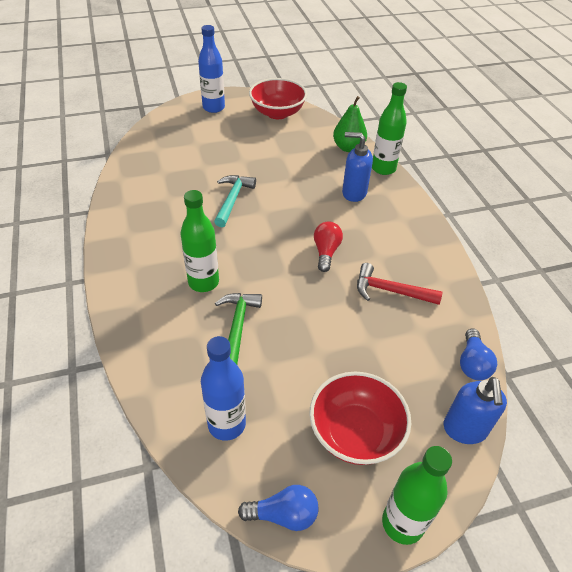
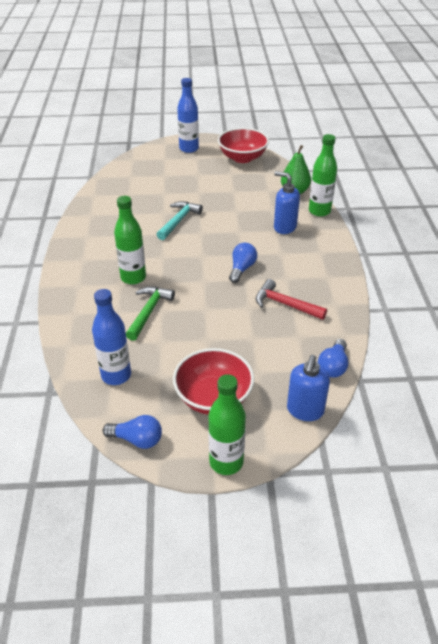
camera: 15 degrees right, 5 degrees down
(326, 252) = (242, 269): red light bulb -> blue light bulb

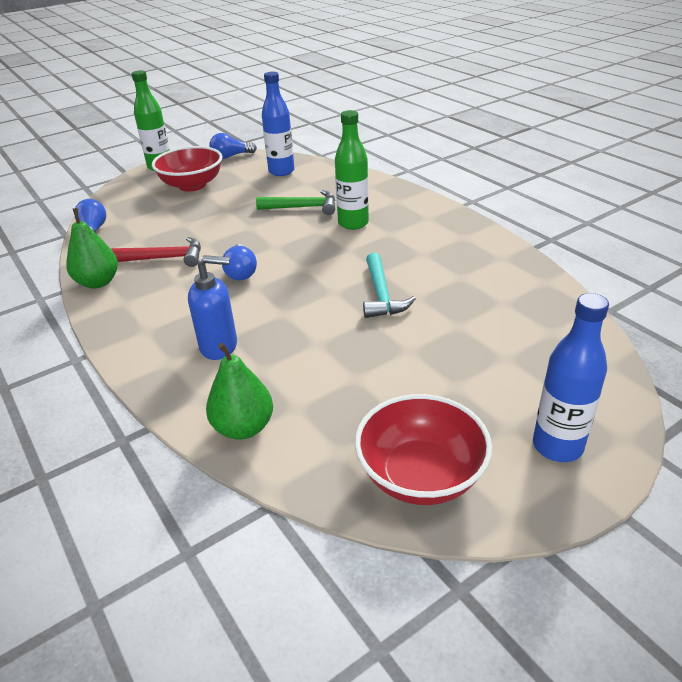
camera: 150 degrees right, 5 degrees down
(148, 312) = (302, 207): green hammer -> green hammer turned 75 degrees counterclockwise
(305, 410) = (111, 201): blue soap dispenser -> none
(319, 211) = (174, 401): green bottle -> none
(340, 302) = (98, 282): none -> green pear

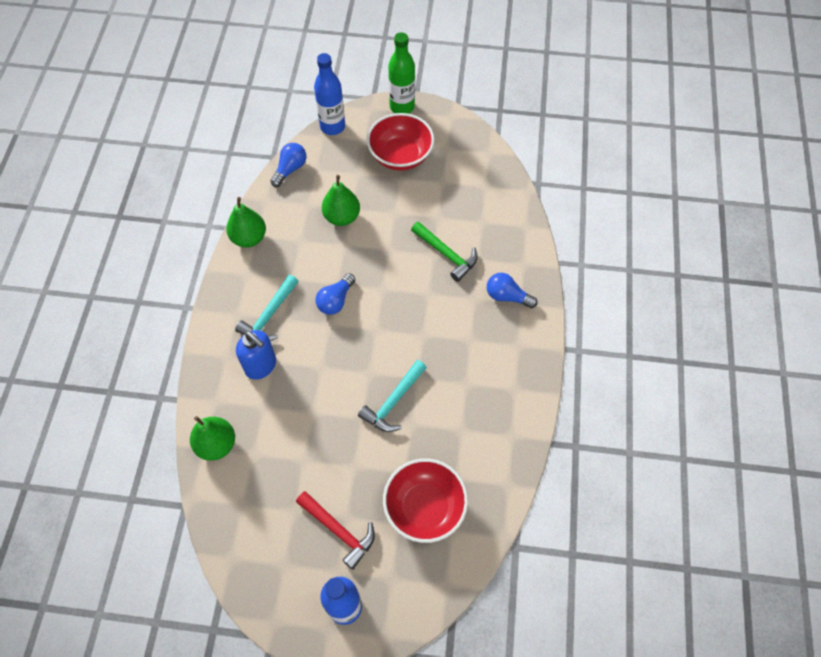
camera: 40 degrees right, 25 degrees up
(165, 258) = (306, 243): red hammer -> red hammer (338, 530)
(181, 231) = (342, 217): none -> green pear
(184, 313) = (269, 315): none -> turquoise hammer
(231, 156) = (466, 131): blue light bulb -> blue light bulb (507, 296)
(281, 171) = (481, 188): blue bottle -> blue bottle (332, 126)
(353, 223) = (459, 306): green bottle -> none
(420, 475) = (262, 557): red bowl -> red bowl (424, 507)

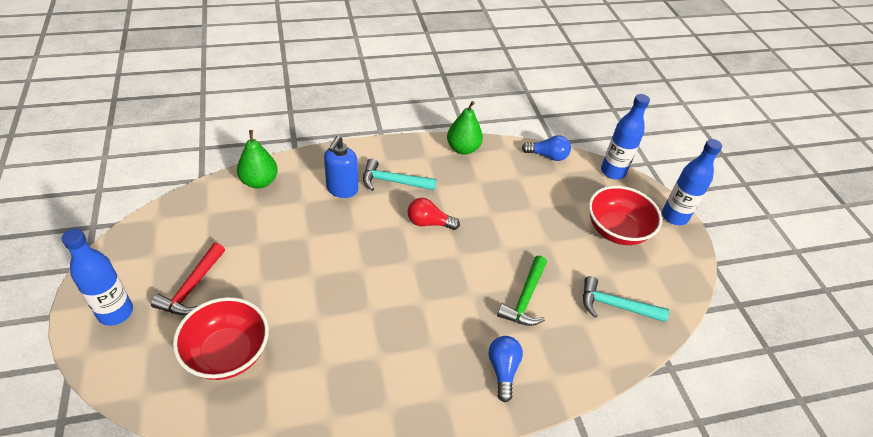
camera: 65 degrees right, 15 degrees down
(336, 300) = (429, 223): blue light bulb -> red light bulb
(342, 217) = (520, 204): green pear -> none
(393, 401) = (337, 296): turquoise hammer -> turquoise hammer (615, 306)
(402, 107) = (674, 216): green bottle -> blue bottle

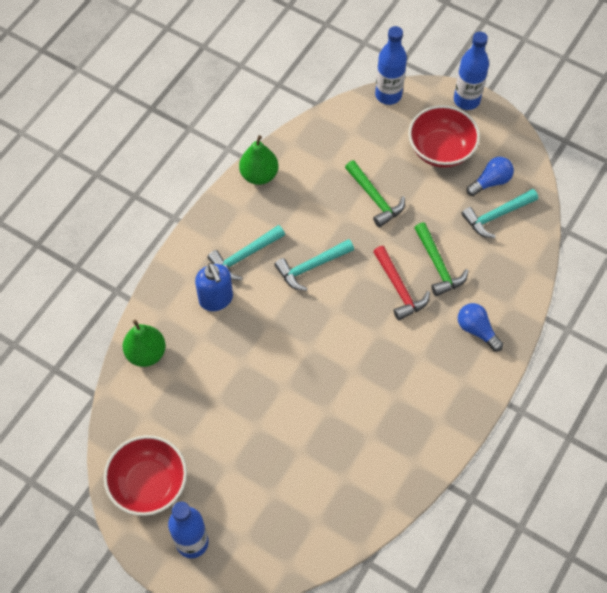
camera: 40 degrees left, 15 degrees up
(192, 287) = (217, 475): red hammer -> red hammer (399, 288)
(227, 353) = (302, 490): red bowl -> red bowl (149, 484)
(429, 223) = (311, 267): red light bulb -> turquoise hammer
(528, 220) = (375, 198): none -> green hammer
(547, 156) = (328, 123): blue light bulb -> blue light bulb (490, 182)

